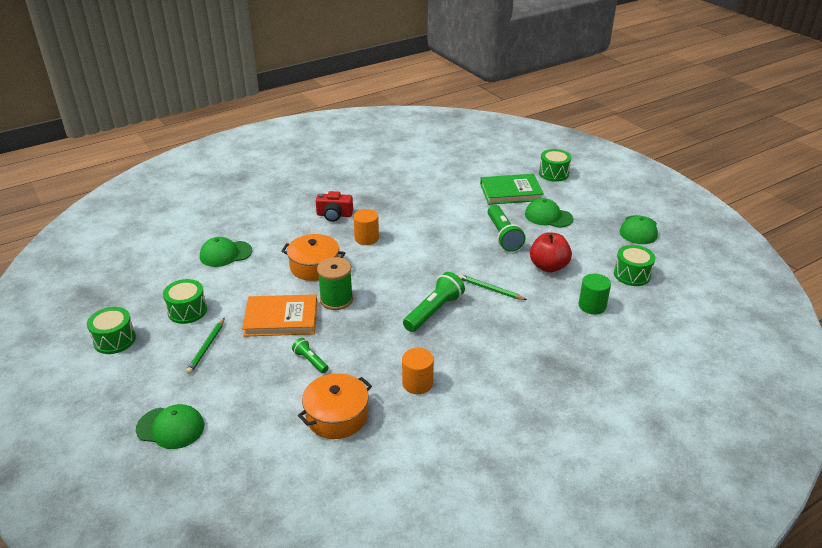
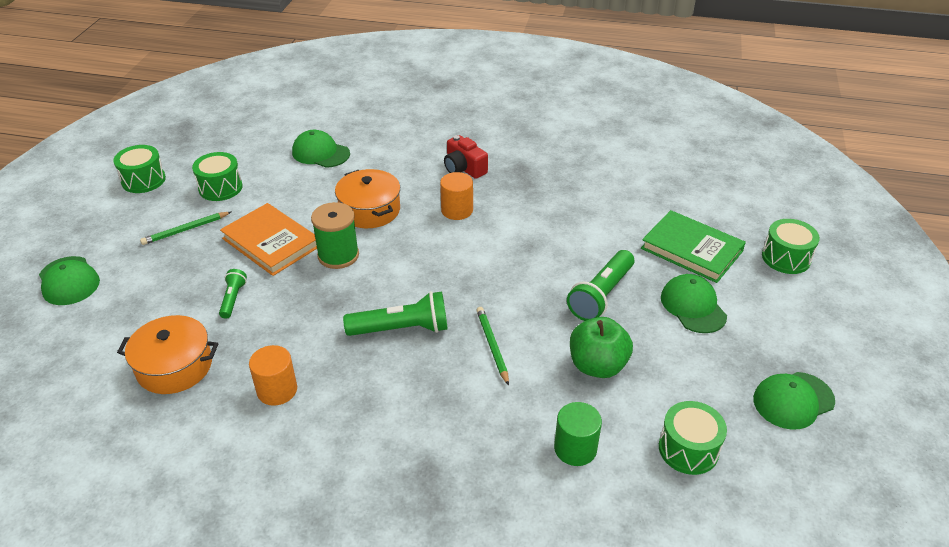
camera: 45 degrees right, 5 degrees up
(548, 266) = (597, 366): red apple -> green apple

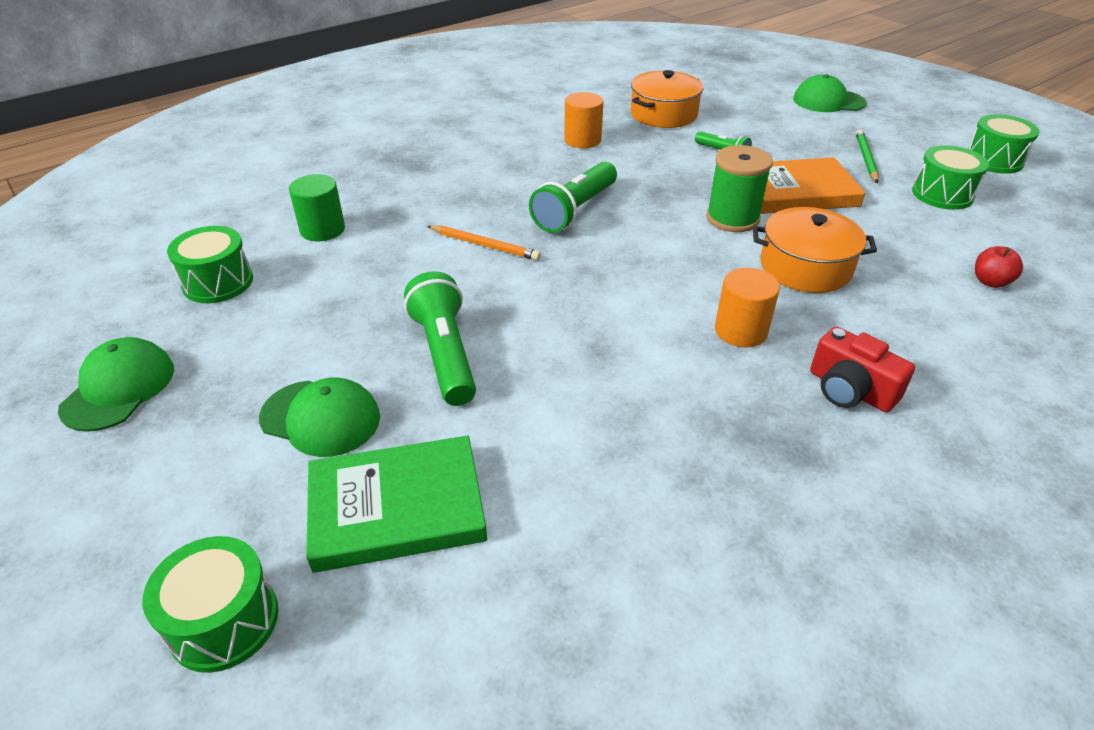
camera: 130 degrees right, 0 degrees up
(320, 153) = (990, 282): green cap -> red apple
(464, 168) = (850, 390): red camera -> red camera turned 135 degrees counterclockwise
(492, 346) = (484, 245): green pencil -> orange pencil
(597, 366) = (369, 289): green apple -> none

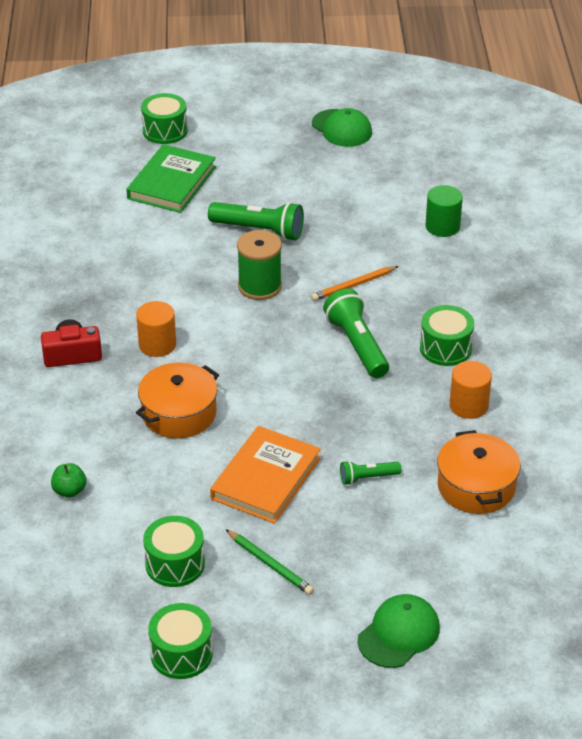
camera: 125 degrees right, 0 degrees up
(218, 282) = (415, 174): green drum -> green drum (445, 348)
(321, 418) = (253, 179): green cap -> none
(732, 218) = (267, 417): green spool -> green spool (259, 286)
(990, 282) = (69, 491): red apple -> green apple

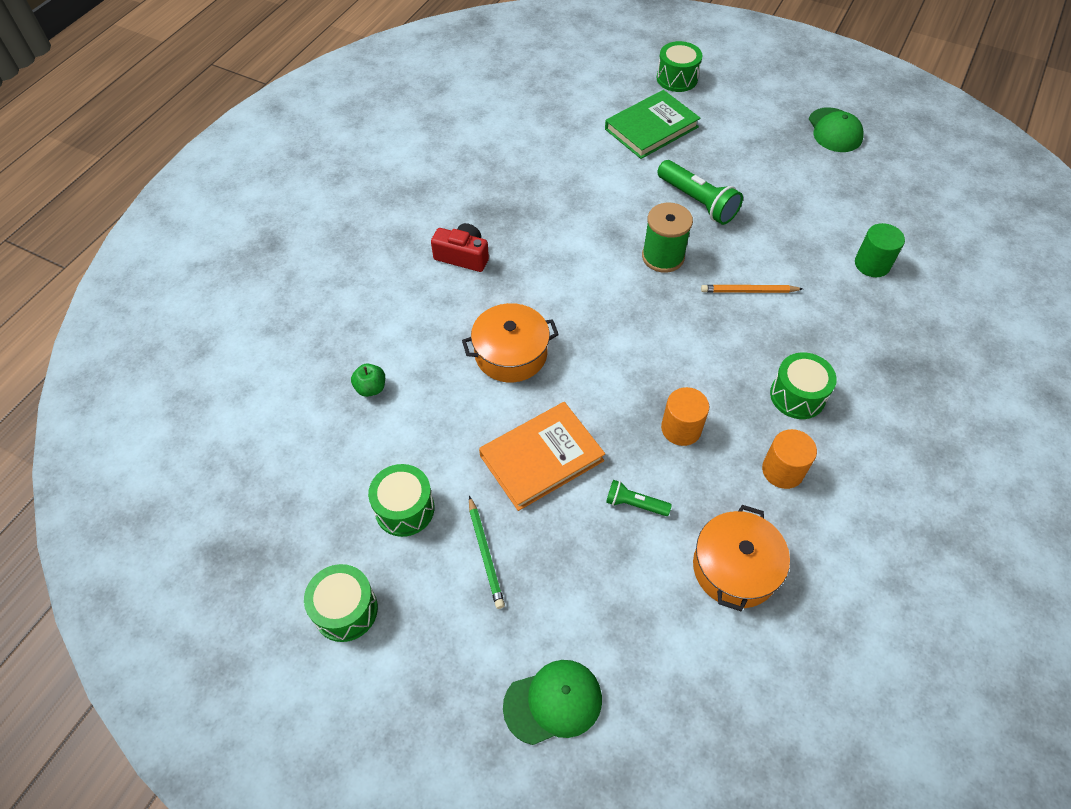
camera: 30 degrees right, 15 degrees up
(157, 345) = (538, 277): orange cylinder -> orange cylinder (681, 428)
(357, 345) = (713, 355): green flashlight -> none

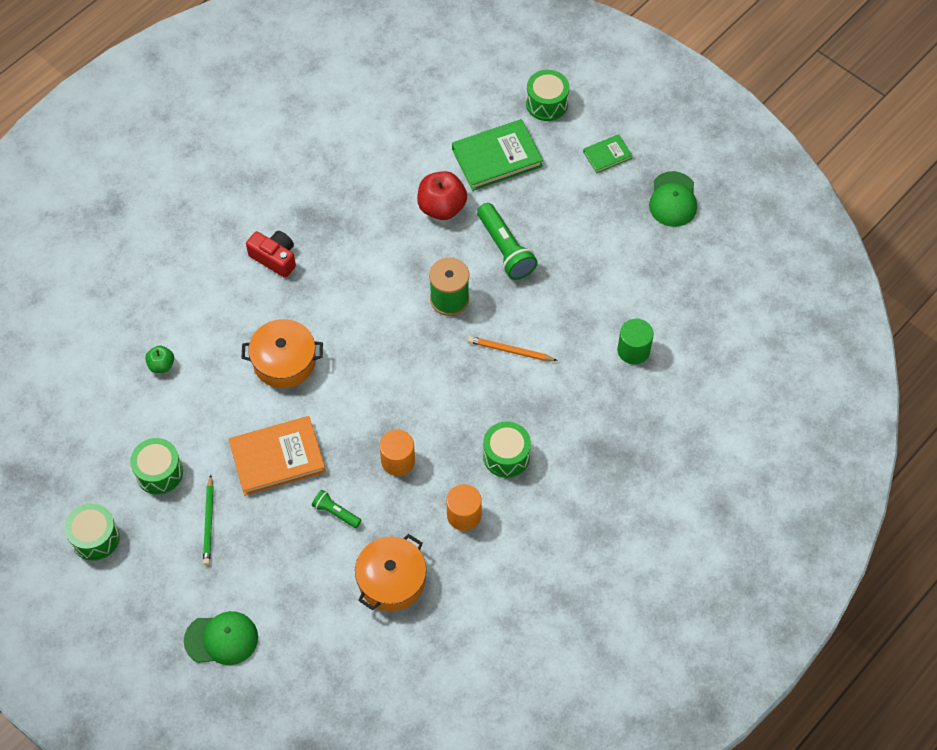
camera: 15 degrees right, 5 degrees up
(617, 178) = (442, 207): none -> red apple
(754, 107) = (607, 155): none -> green book

